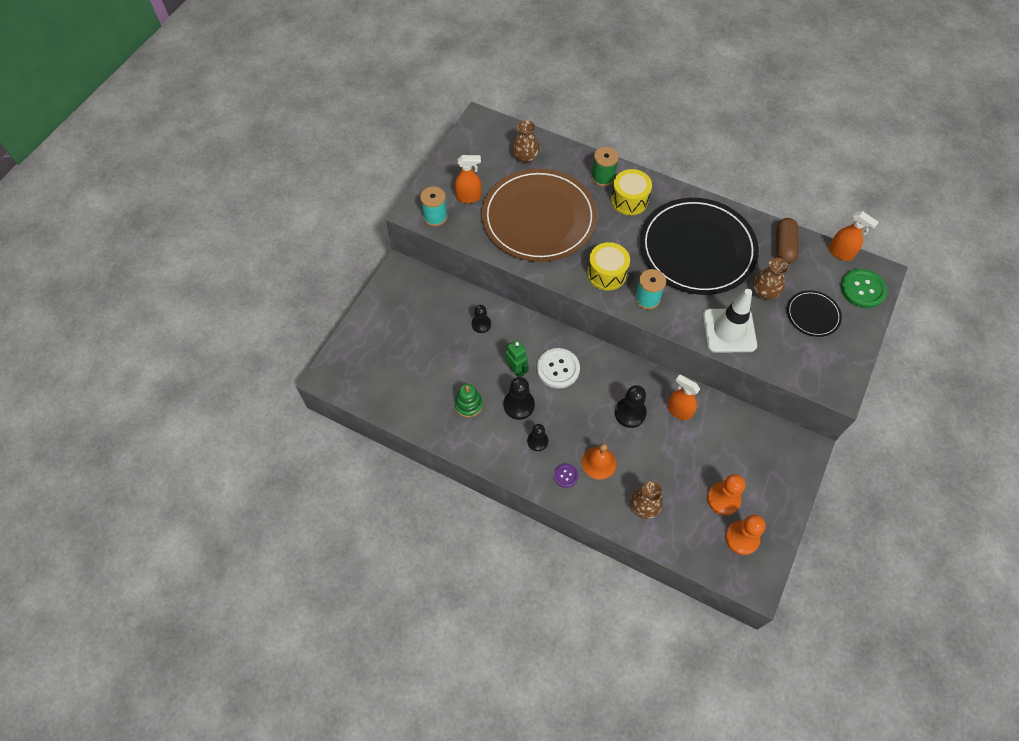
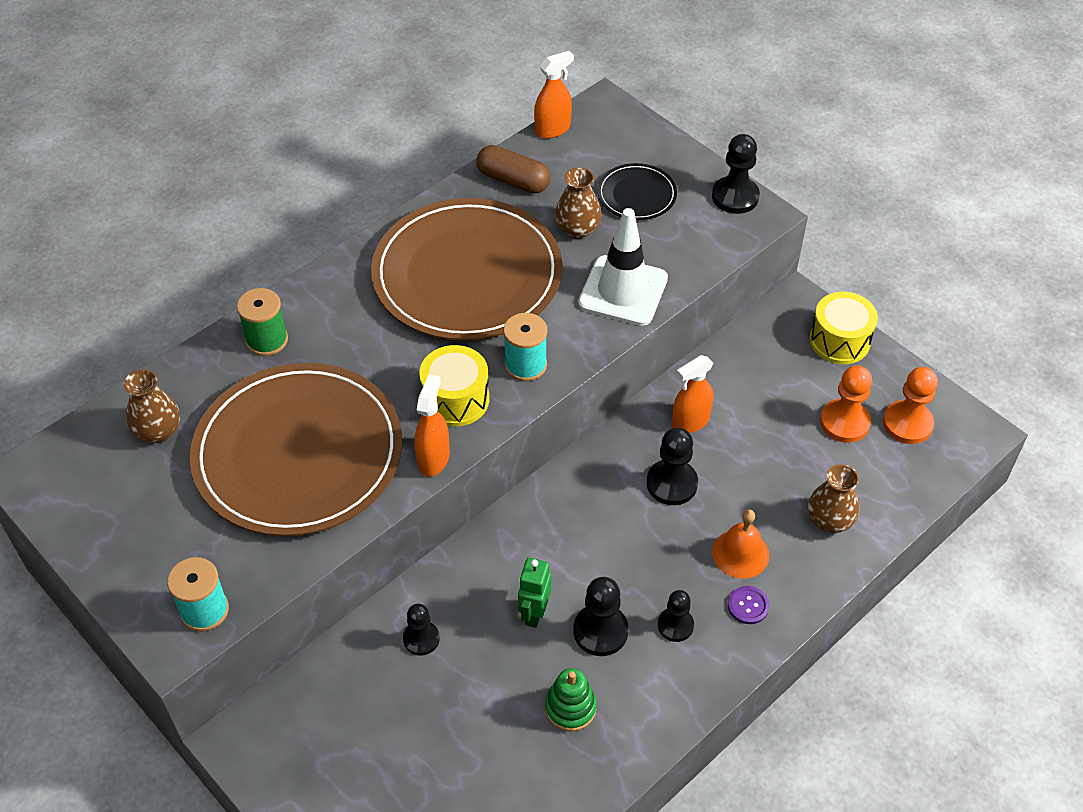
camera: 70 degrees left, 10 degrees down
(469, 197) = (193, 543): orange spray bottle -> orange spray bottle (433, 458)
(516, 370) = (534, 613): green robot -> green robot turned 60 degrees counterclockwise
(558, 369) = (556, 553): white button -> none
(629, 200) = (332, 322): yellow drum -> yellow drum (839, 340)
(697, 249) = (467, 275): black plate -> brown plate
(846, 371) = (735, 197): none -> black pawn
(862, 289) = (619, 131): green button -> none

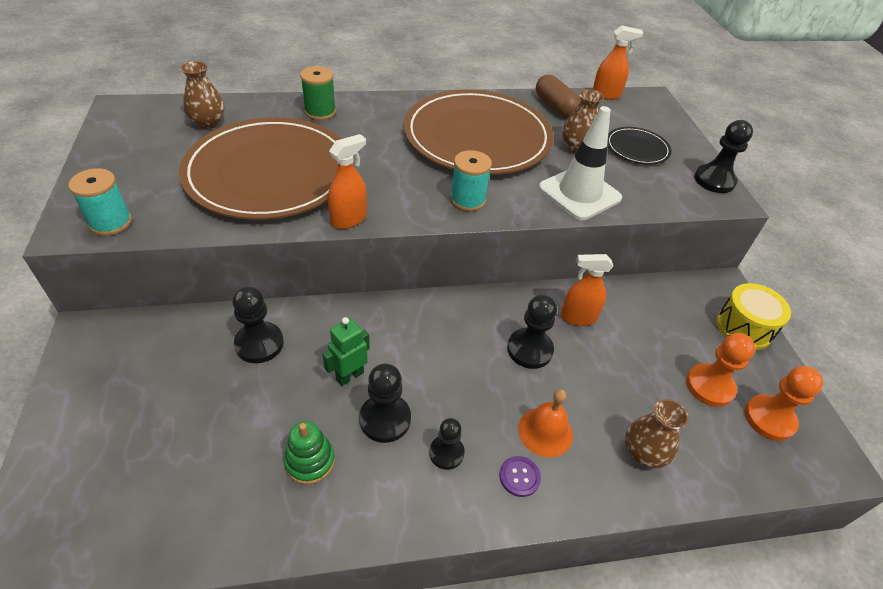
camera: 30 degrees right, 5 degrees down
(421, 639) = (259, 344): black pawn -> black pawn, size x1.52
(456, 399) = (400, 195): yellow drum -> none

